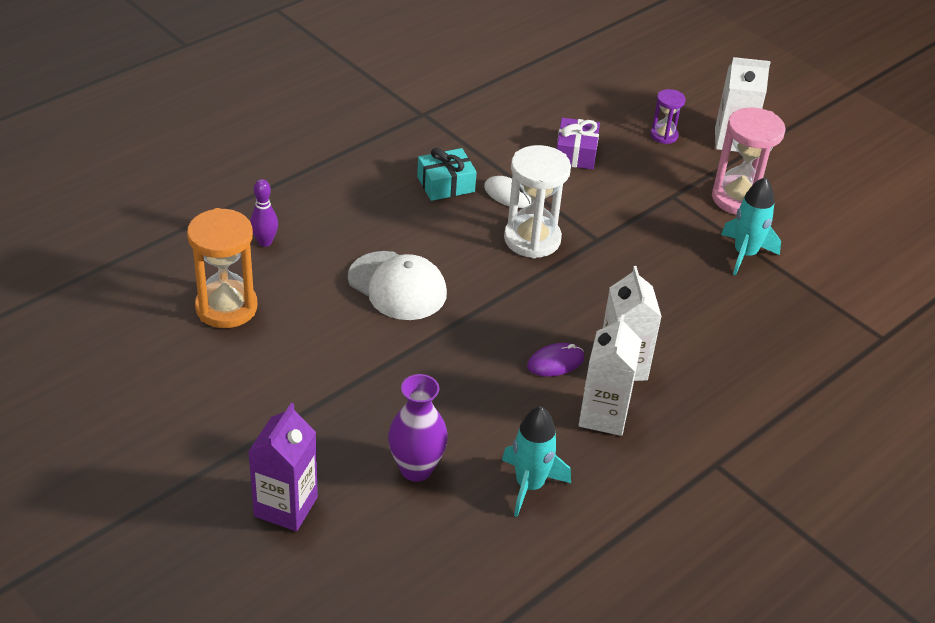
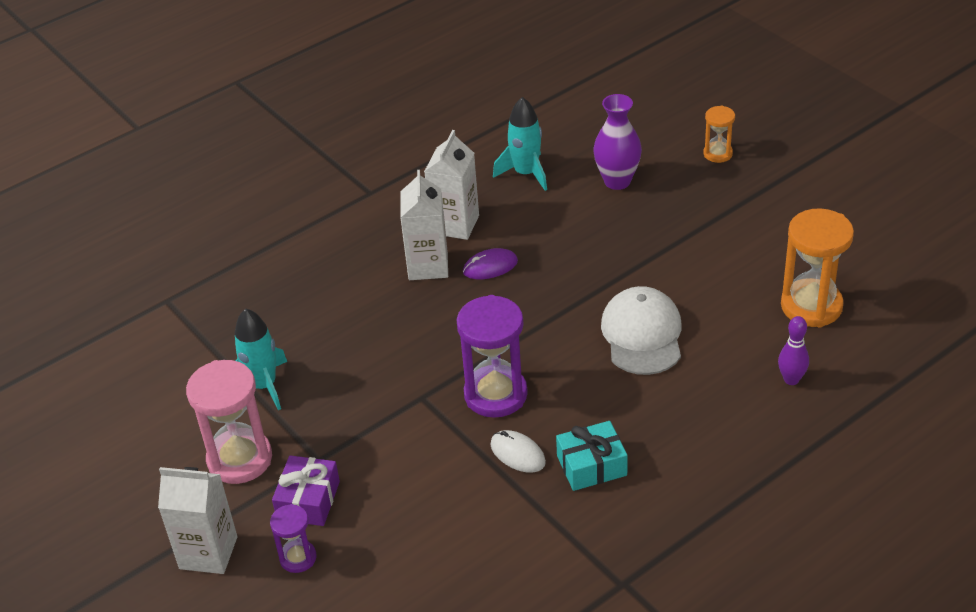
camera: 170 degrees left, 0 degrees up
(286, 506) = (717, 154): purple carton -> orange hourglass
(397, 286) = (642, 335): white cap -> white cap turned 45 degrees clockwise
(532, 239) = (495, 394): white hourglass -> purple hourglass
(576, 153) = (423, 522): purple gift -> purple gift (308, 500)

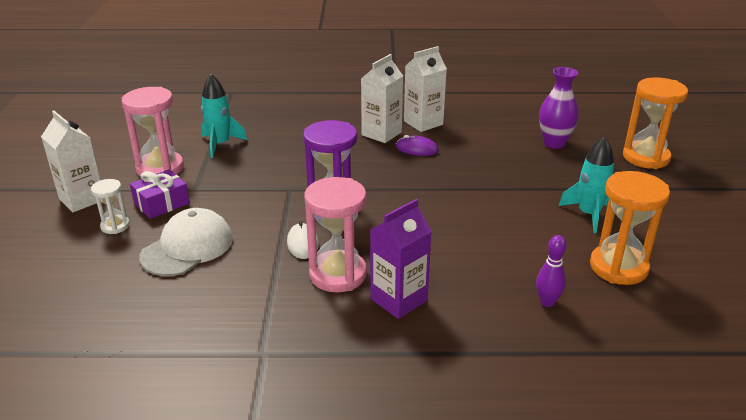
camera: 35 degrees right, 10 degrees down
(298, 558) = (115, 226): purple hourglass -> white hourglass
(526, 173) = (498, 118): turquoise rocket -> turquoise rocket (588, 214)
(591, 465) = (338, 274): turquoise gift -> pink hourglass
(642, 335) = (468, 224): white cap -> white cap (187, 247)
(673, 456) = (398, 300): none -> purple carton
(717, 154) = (646, 157): orange hourglass -> orange hourglass, size x1.88

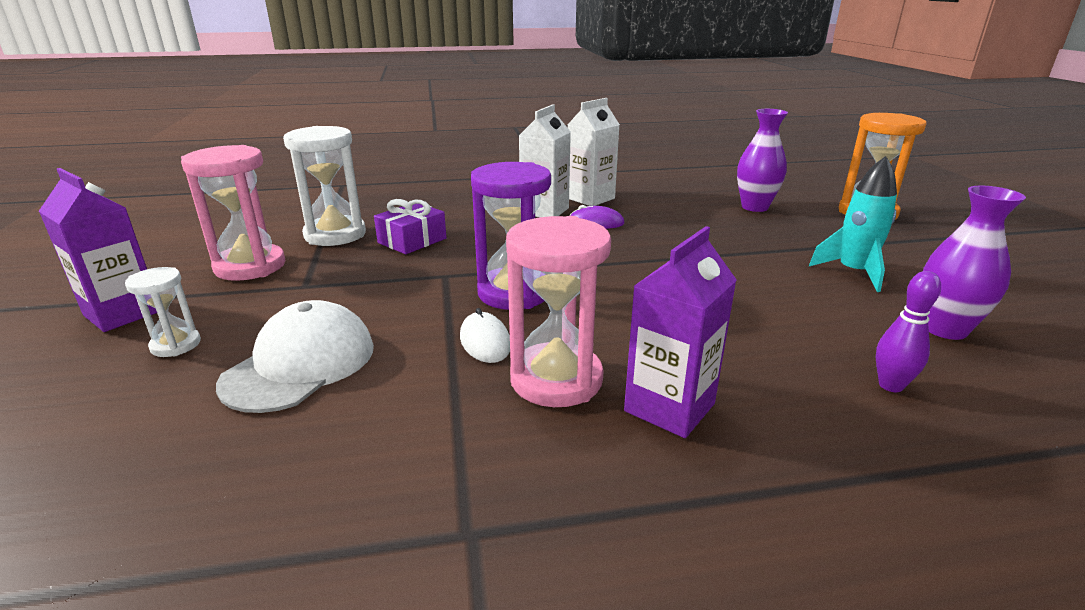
camera: 10 degrees left, 5 degrees down
(82, 199) = (122, 313): white carton -> purple carton
(161, 203) = (254, 308): purple gift -> purple gift (412, 240)
(220, 144) = (335, 235): turquoise rocket -> white hourglass
(618, 267) = (945, 329): orange hourglass -> purple vase

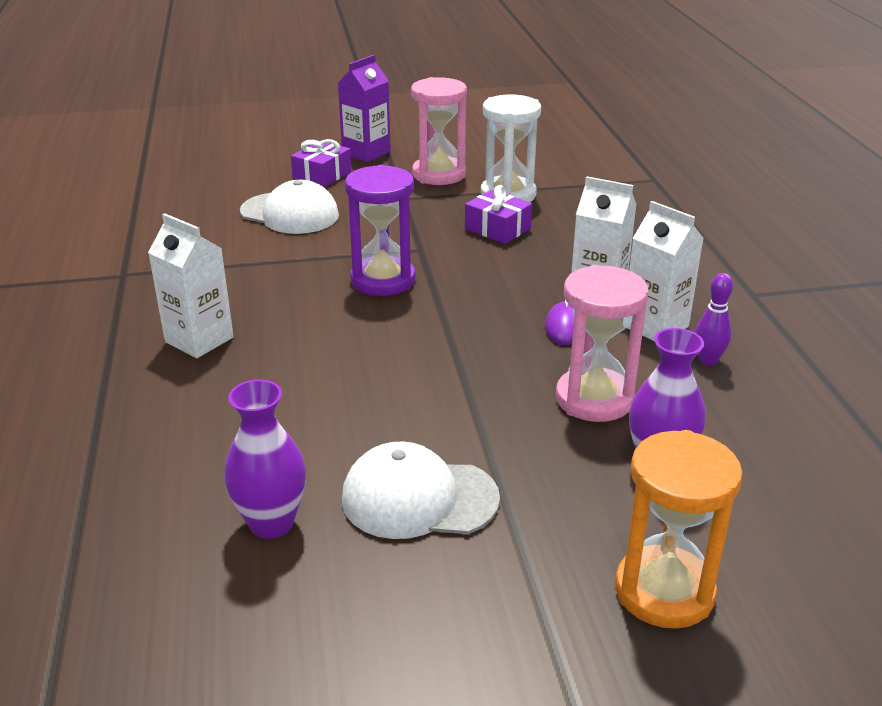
camera: 90 degrees right, 5 degrees up
(176, 345) = (322, 175): white hourglass -> purple gift
(485, 341) = (304, 271): white mouse -> none
(556, 379) = (246, 298): pink hourglass -> pink hourglass (594, 399)
(669, 407) = (199, 340): purple carton -> white carton
(853, 272) = (419, 498): turquoise rocket -> white cap
(890, 385) = (189, 450): purple bowling pin -> purple bowling pin (708, 360)

